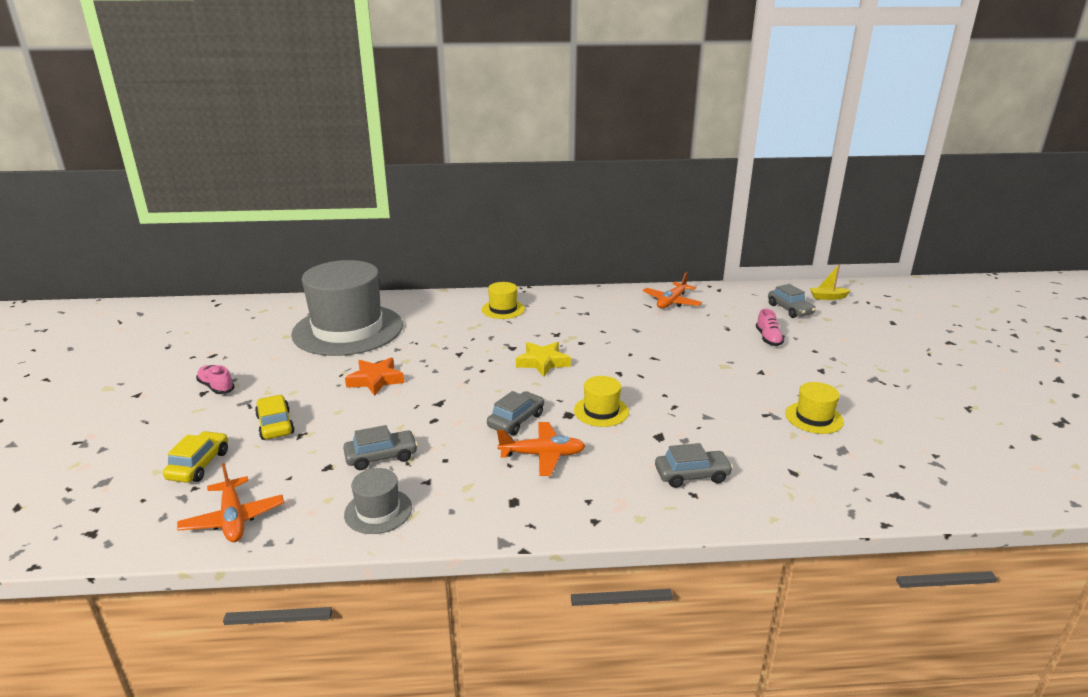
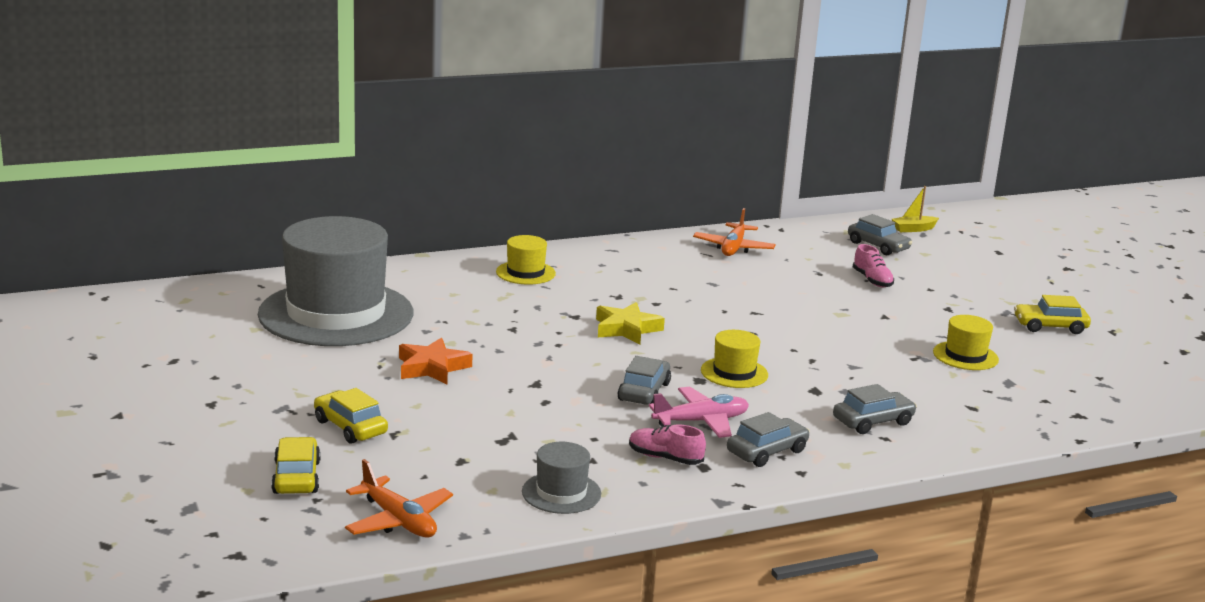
camera: 20 degrees left, 5 degrees down
(216, 387) = (223, 396): pink shoe -> pink shoe (665, 458)
(381, 457) = (516, 444): grey car -> grey car (767, 452)
(542, 455) = (701, 421): orange plane -> pink plane
(908, 397) = (1050, 326): none -> yellow car

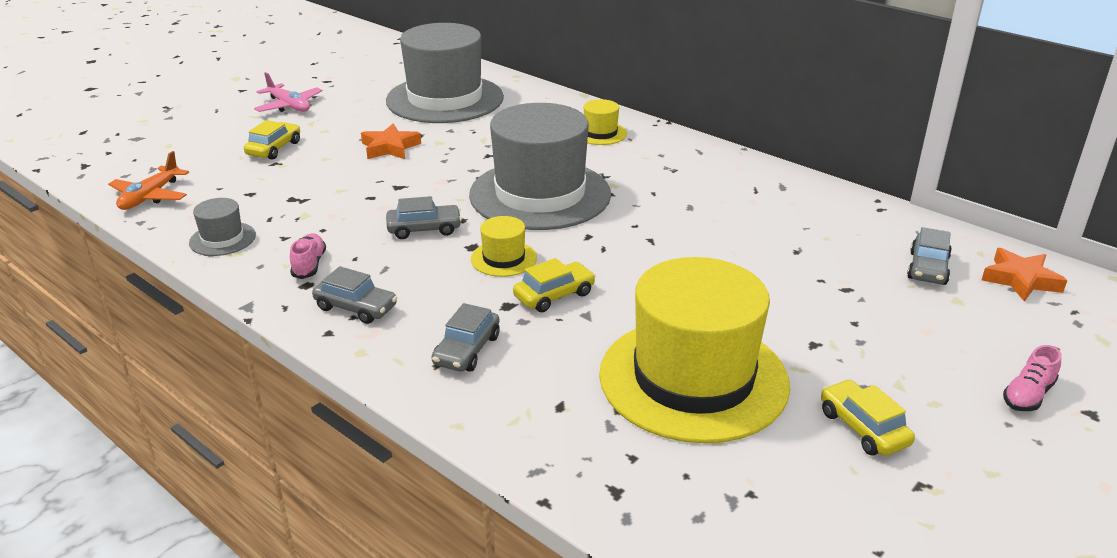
camera: 65 degrees right, 10 degrees up
(296, 477) = (192, 153): yellow car -> yellow car (554, 295)
(626, 329) = (540, 194): yellow star -> grey hat
(701, 421) = (390, 265): pink plane -> pink plane (289, 106)
(733, 248) = (790, 197): orange plane -> none
(872, 280) = (823, 283): pink shoe -> pink shoe (1028, 395)
(873, 421) = (467, 350): grey car -> grey car turned 75 degrees clockwise
(913, 229) = (1020, 280): yellow boat -> orange star
(965, 356) = (693, 378): yellow hat -> yellow hat, size x2.38

